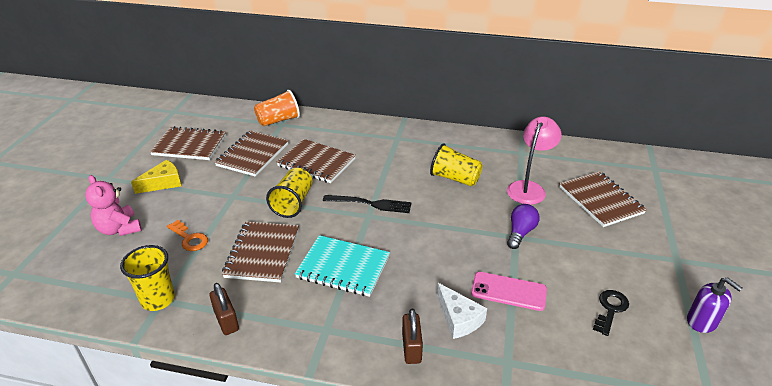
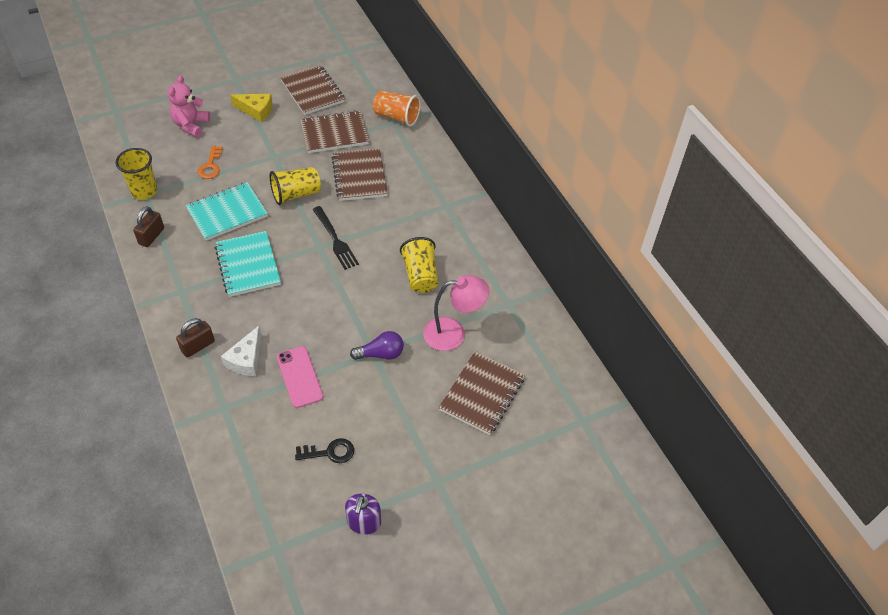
camera: 50 degrees right, 15 degrees up
(262, 253) = (227, 213): brown notebook -> turquoise notebook

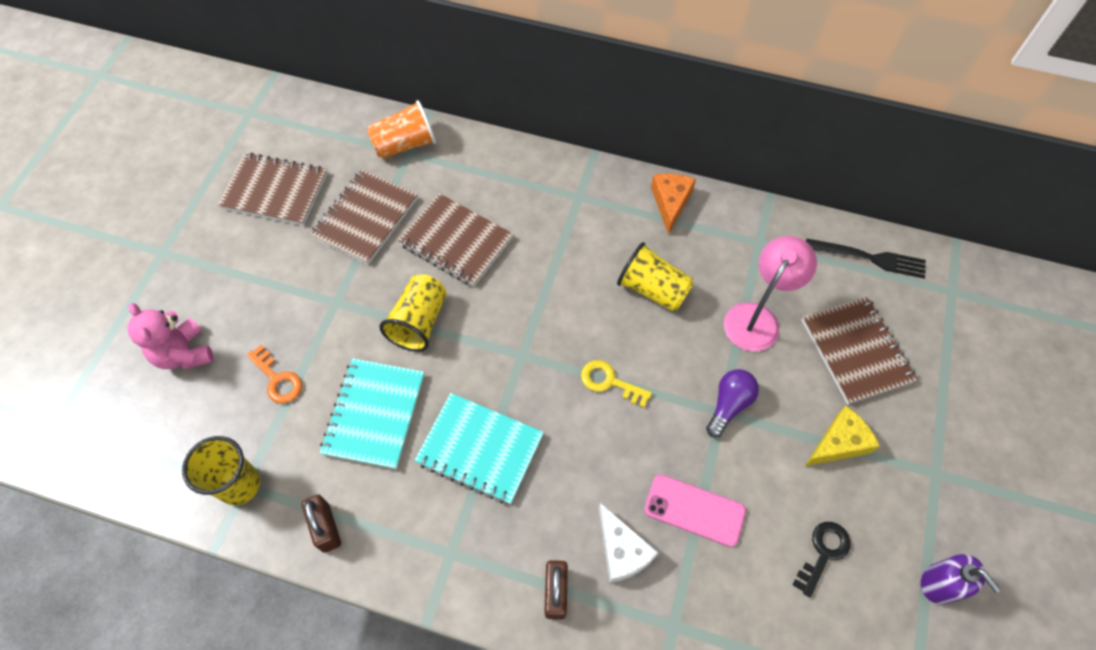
camera: 45 degrees left, 10 degrees up
(256, 110) = (239, 267): yellow cheese -> yellow cheese (839, 443)
(335, 239) = (527, 332): black fork -> black fork (869, 258)
(341, 293) = (610, 382): none -> yellow key
(489, 247) = (670, 202): none -> orange cheese

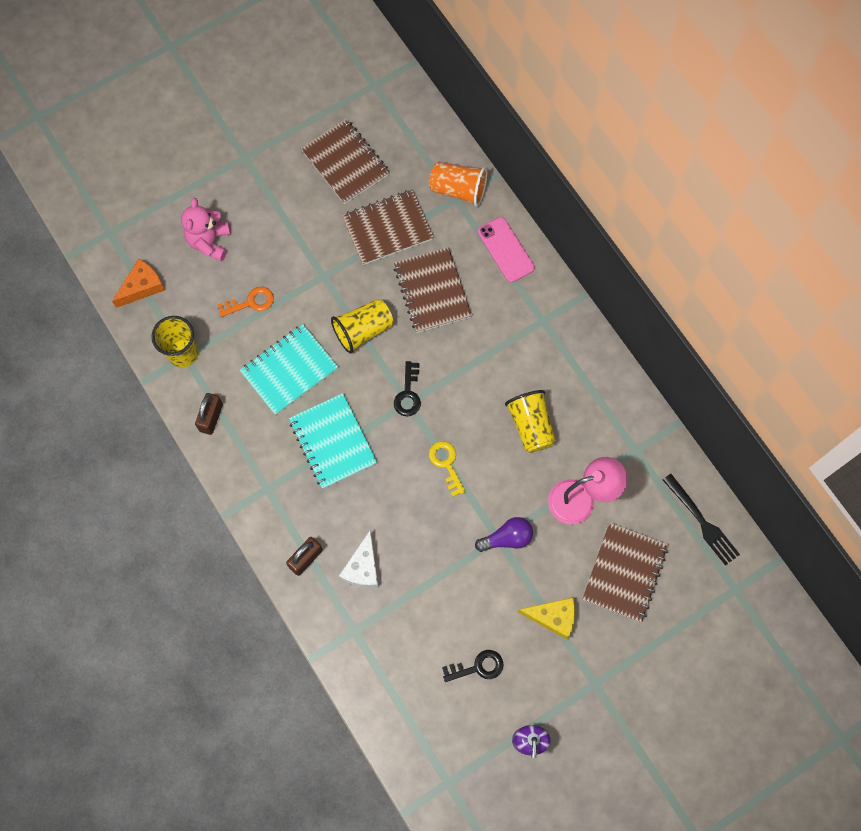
camera: 40 degrees right, 10 degrees up
(277, 379) = (251, 302): orange key -> orange key turned 105 degrees counterclockwise
(514, 346) = (408, 394): none -> black key
(670, 202) = (602, 374): orange cheese -> orange cheese (142, 286)
(694, 510) = (425, 581): pink phone -> pink phone (505, 250)

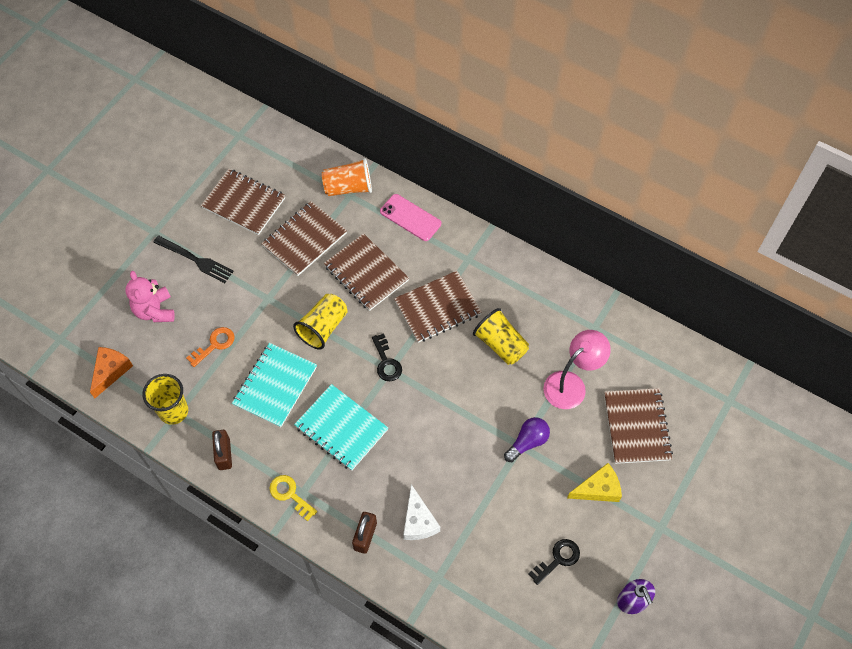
camera: 25 degrees left, 10 degrees down
(446, 464) = (447, 404): yellow key -> yellow key (290, 495)
(486, 359) = (437, 308): none -> brown notebook
(702, 522) = (675, 360): black fork -> black fork (195, 260)

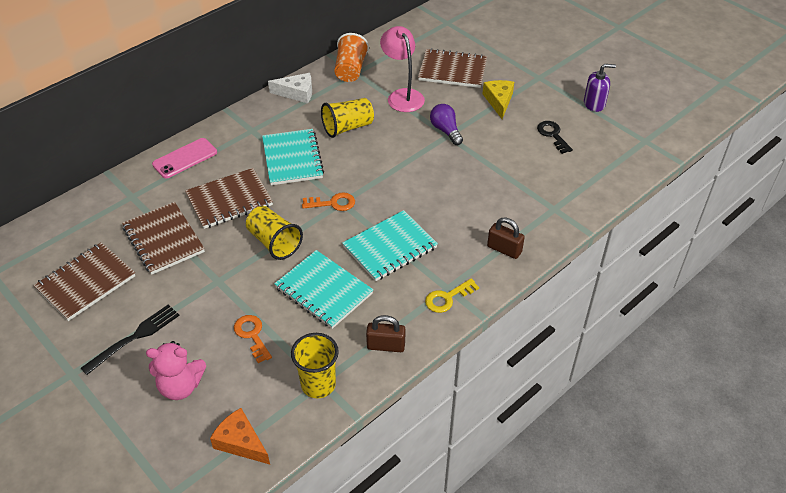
camera: 75 degrees left, 15 degrees down
(348, 187) = (122, 195): orange cup -> orange cup (350, 70)
(386, 362) = (333, 203): black key -> orange key
(418, 521) = (499, 211): white cheese -> white cheese (297, 93)
(437, 308) = (292, 159): brown notebook -> turquoise notebook

